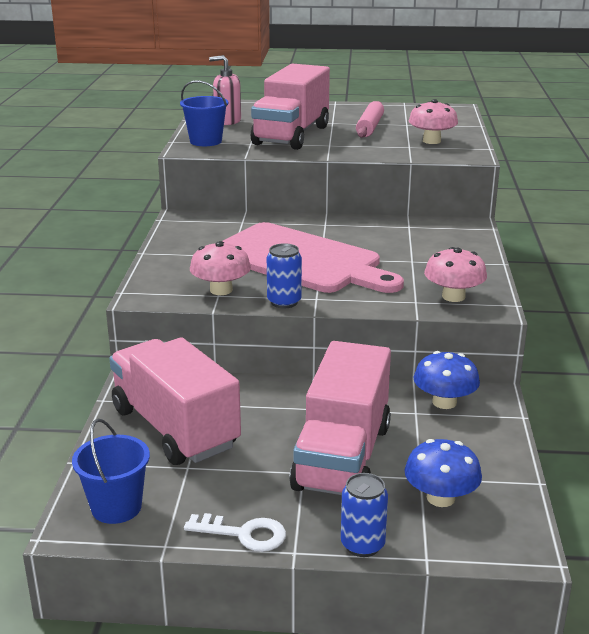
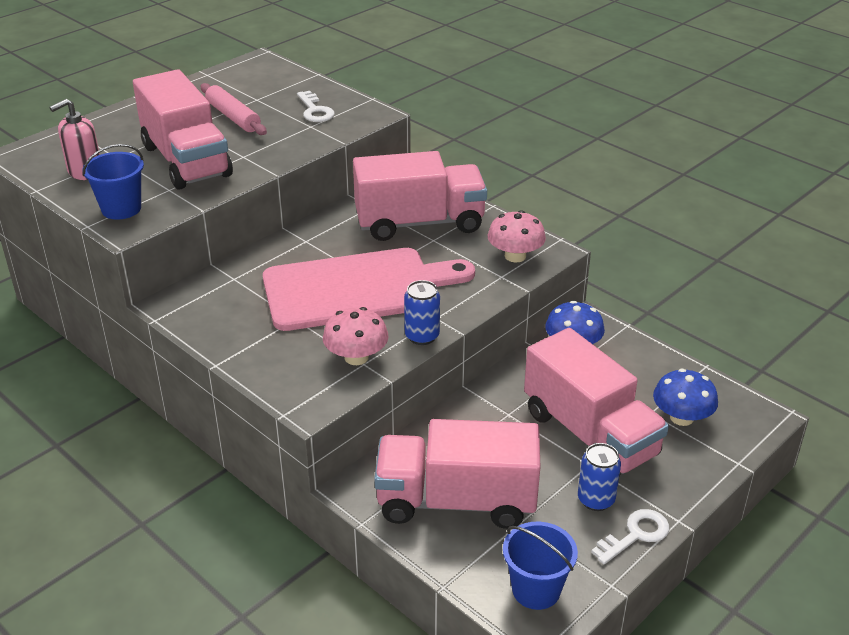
camera: 50 degrees left, 10 degrees up
(362, 545) = (699, 483): blue can -> blue can (596, 500)
(423, 248) = (419, 223): none -> pink truck
(431, 141) = (315, 111): pink mushroom -> white key

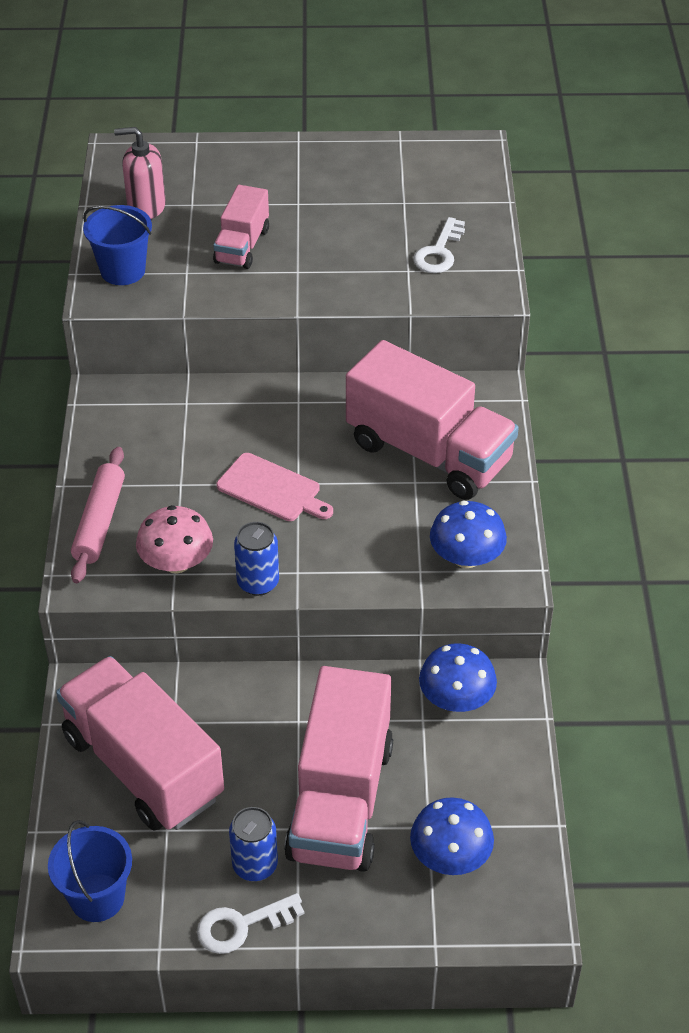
camera: 45 degrees right, 10 degrees up
(186, 161) = (242, 246): pink truck -> pink truck, size x0.53
(233, 117) = (352, 214): pink rolling pin -> pink rolling pin (99, 522)
(357, 289) = (272, 489): pink cutting board -> pink cutting board, size x0.47
(515, 256) = (466, 557): pink mushroom -> blue mushroom
(635, 535) = (241, 925): white key -> white key turned 150 degrees clockwise

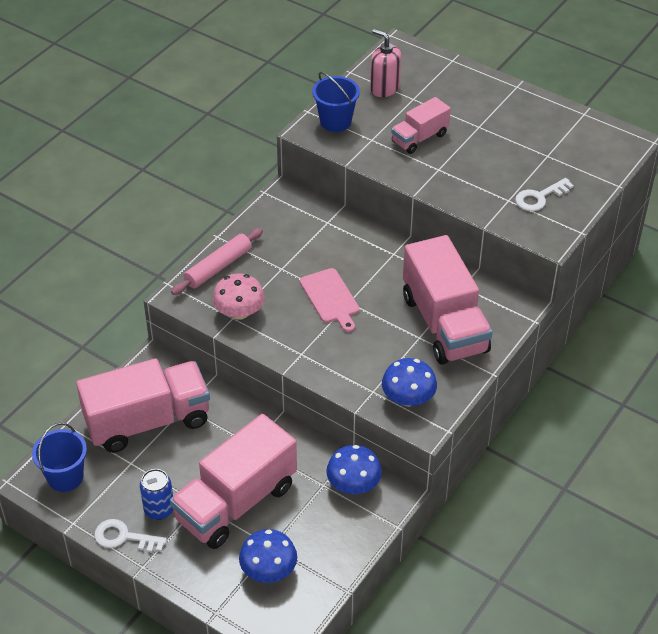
camera: 35 degrees right, 0 degrees up
(143, 766) = (148, 422): pink truck -> pink truck turned 75 degrees clockwise
(258, 582) = (273, 348): blue can -> none

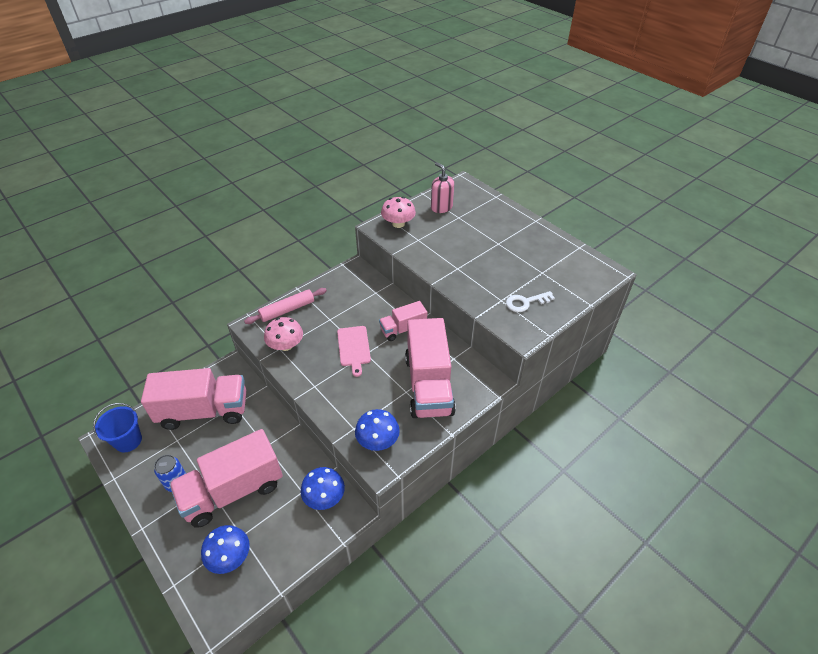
camera: 15 degrees right, 0 degrees up
(124, 537) = (141, 499): white key -> none
(335, 121) = (398, 223): blue bucket -> pink mushroom
(419, 138) = (452, 244): pink truck -> pink truck (403, 329)

